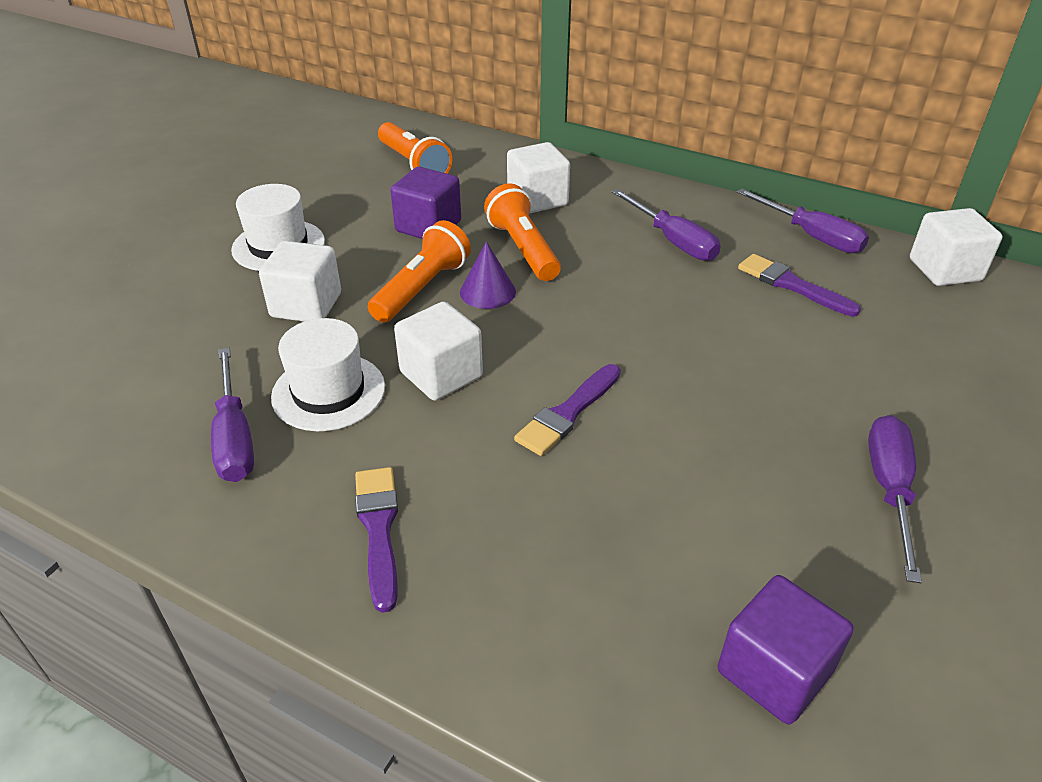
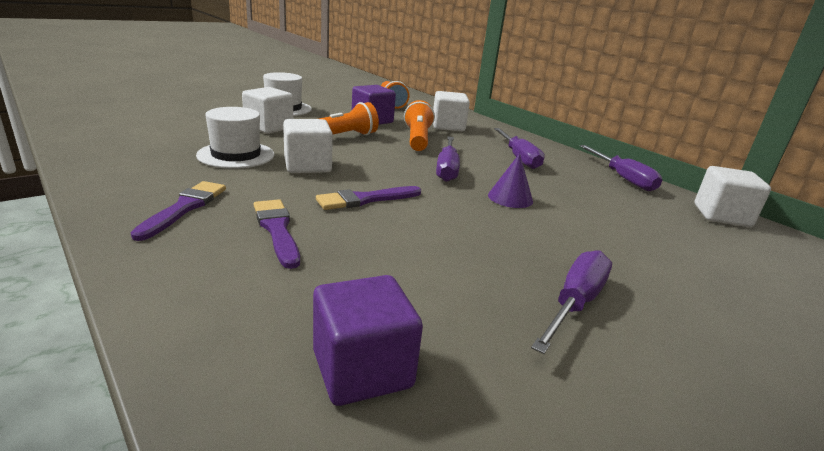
camera: 20 degrees right, 15 degrees down
(235, 437) = (163, 155): purple screwdriver -> purple screwdriver (447, 169)
(487, 291) = (376, 147): purple cone -> purple cone (510, 198)
(792, 285) = (587, 192): purple brush -> purple brush (277, 230)

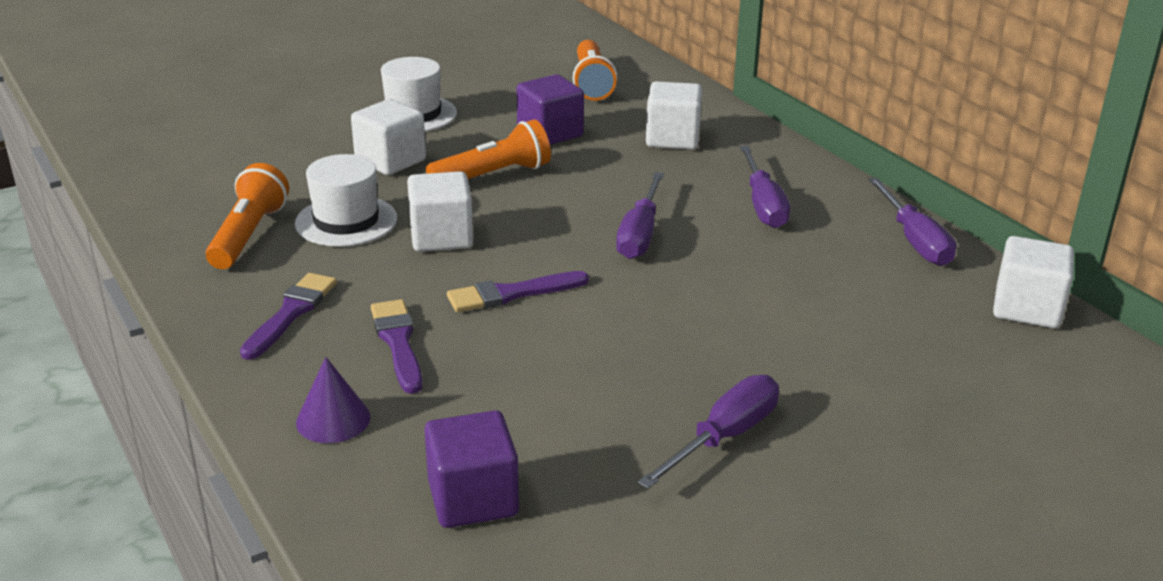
camera: 10 degrees right, 5 degrees up
(417, 139) = (613, 172): orange flashlight -> orange flashlight (248, 235)
(510, 198) = (714, 285): purple cone -> purple cone (333, 419)

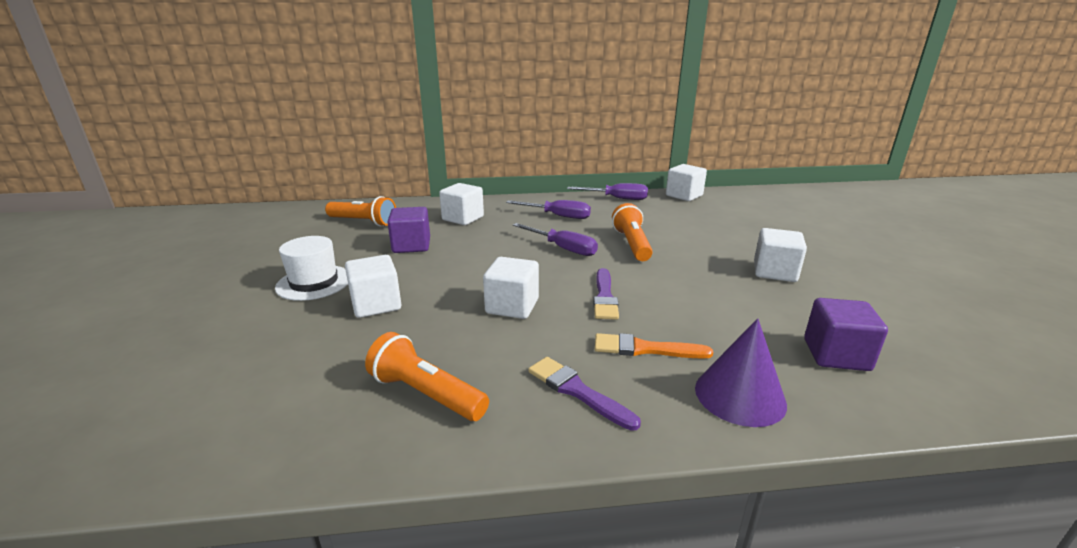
camera: 65 degrees left, 5 degrees down
(333, 419) = (740, 395): purple cone -> purple cone, size x1.51
(346, 221) = (451, 340): white hat -> none
(398, 343) = (645, 349): purple brush -> orange brush
(493, 176) = (446, 273): orange flashlight -> orange flashlight (632, 244)
(723, 437) = (774, 272): purple screwdriver -> white cube

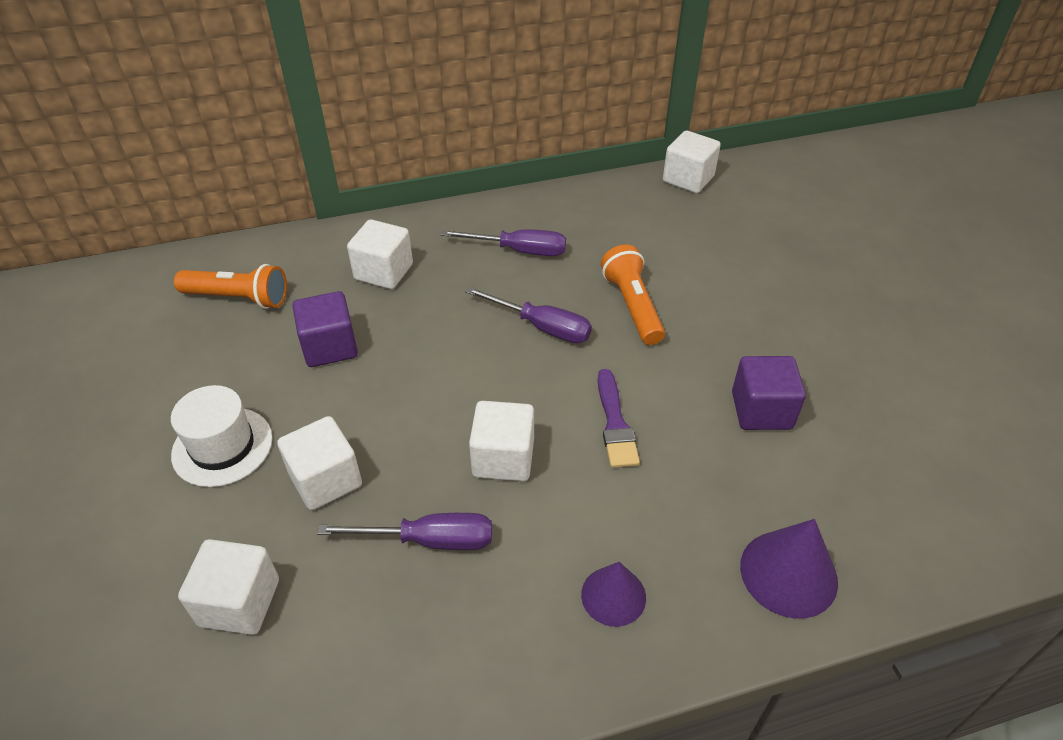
camera: 10 degrees left, 20 degrees up
(426, 394) = (443, 628): orange flashlight -> none
(577, 391) = (613, 596): purple brush -> purple cone
(616, 198) = (594, 196): purple screwdriver -> purple screwdriver (429, 540)
(645, 349) = (678, 513): orange brush -> none
(774, 272) = (817, 344): white cube -> white cube (239, 602)
(836, 355) = (888, 491): purple cube -> purple cube (761, 410)

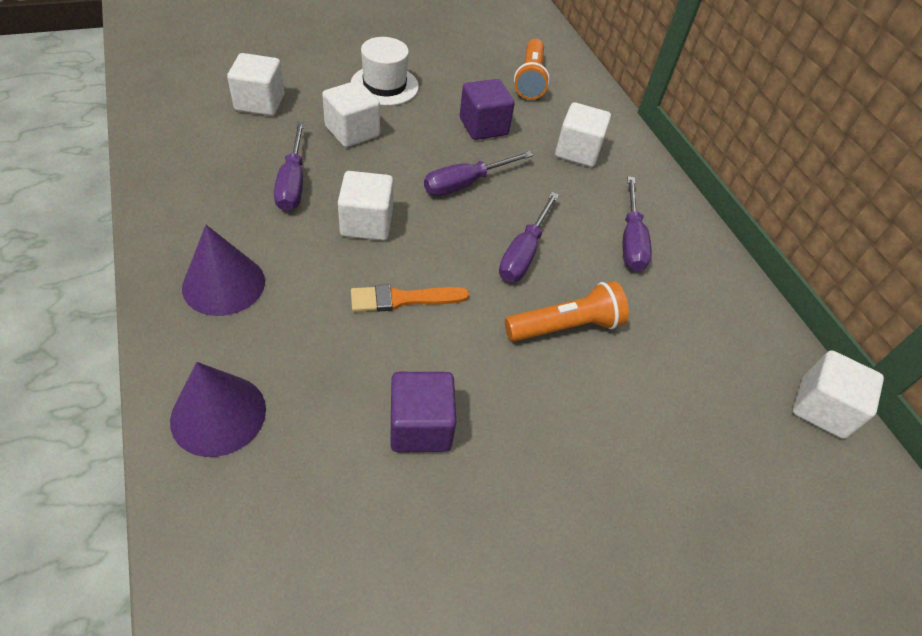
camera: 80 degrees right, 5 degrees up
(435, 367) = (466, 183): none -> purple screwdriver
(613, 596) = (224, 284): purple cone -> purple cone, size x1.51
(615, 423) = (403, 299): purple brush -> orange brush

